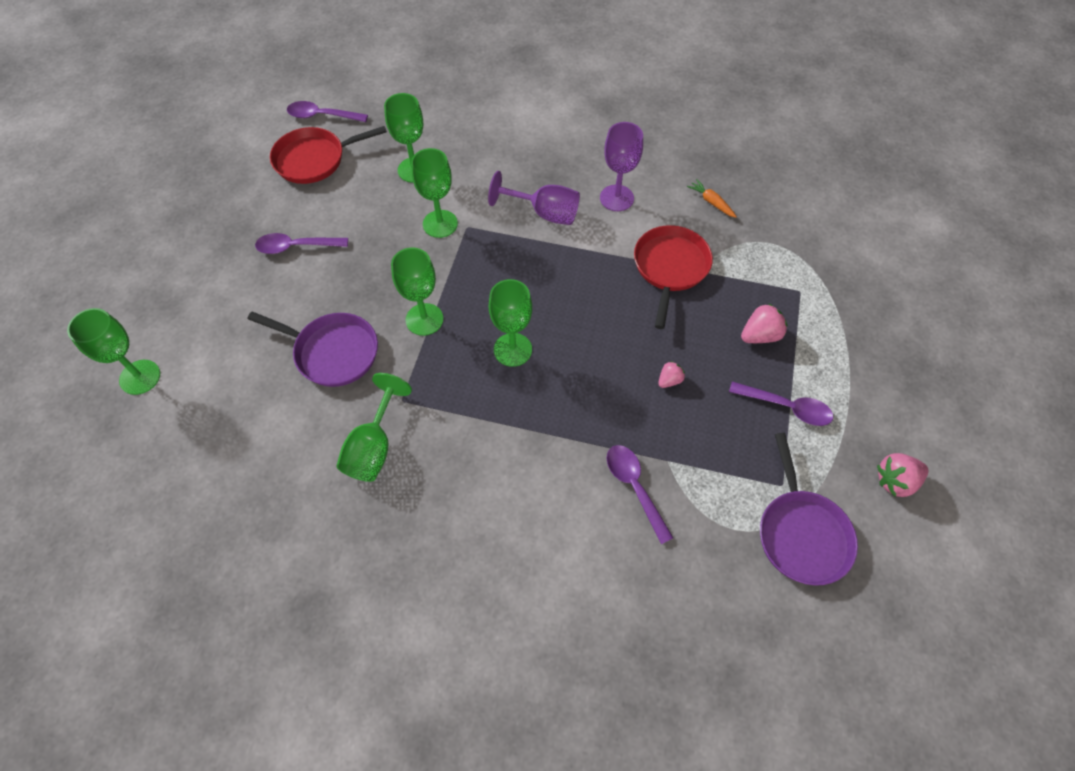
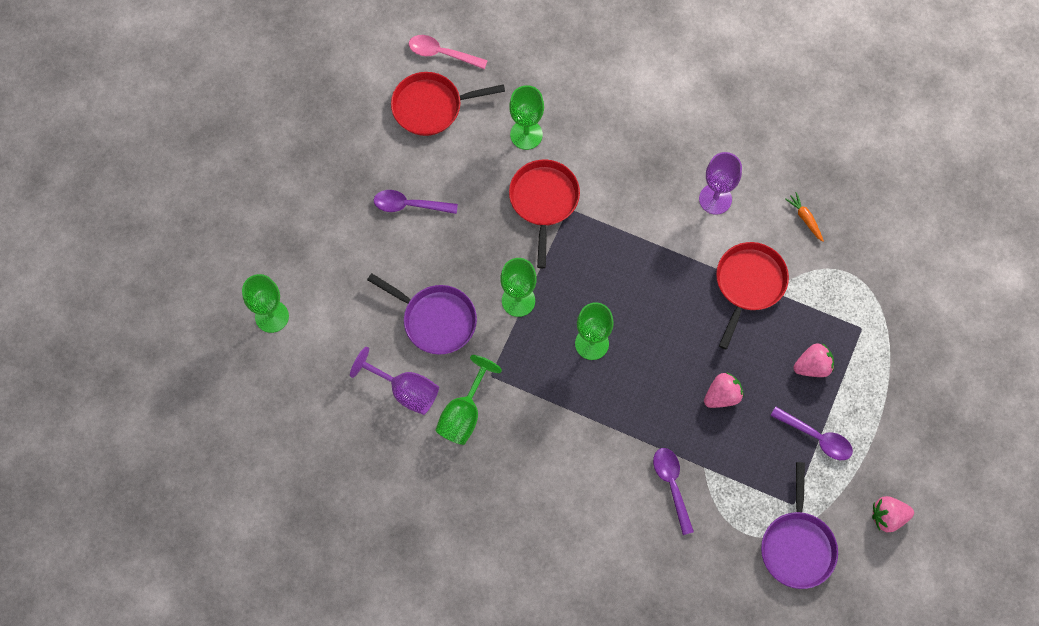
camera: 10 degrees right, 10 degrees up
(322, 116) = (441, 53): purple spoon -> pink spoon
(440, 224) = (544, 201): green goblet -> red pan
(544, 213) = (643, 205): purple goblet -> purple goblet (405, 390)
(669, 380) = (722, 396): pink strawberry -> pink strawberry, size x1.64

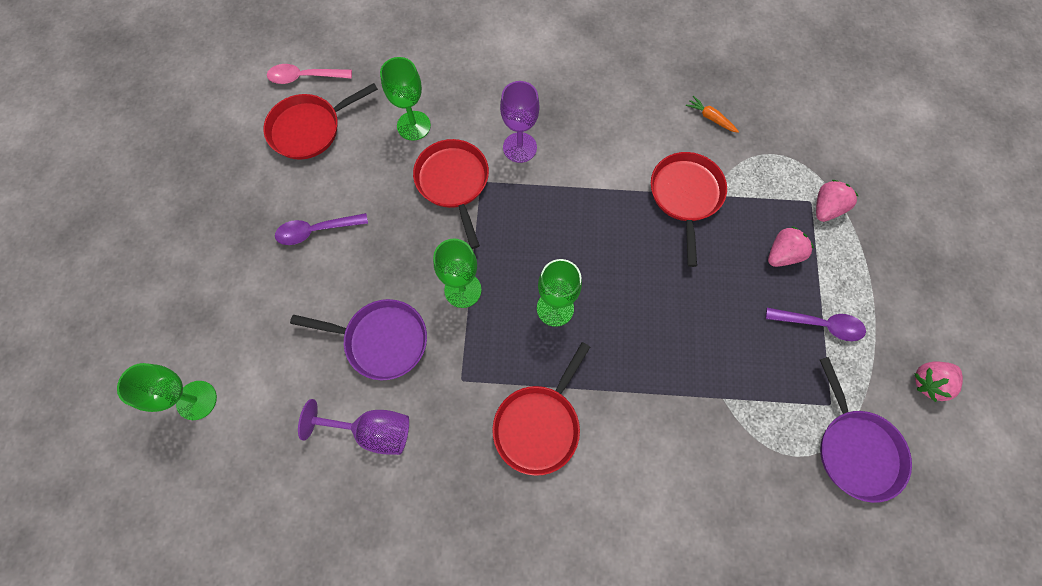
camera: 20 degrees left, 0 degrees up
(464, 414) = (446, 434): green goblet -> none
(542, 433) = (539, 425): none -> red pan
(672, 485) = (698, 431): purple spoon -> none
(715, 199) = (619, 127): purple goblet -> purple goblet (520, 147)
(722, 396) = (708, 315): pink strawberry -> pink strawberry (826, 208)

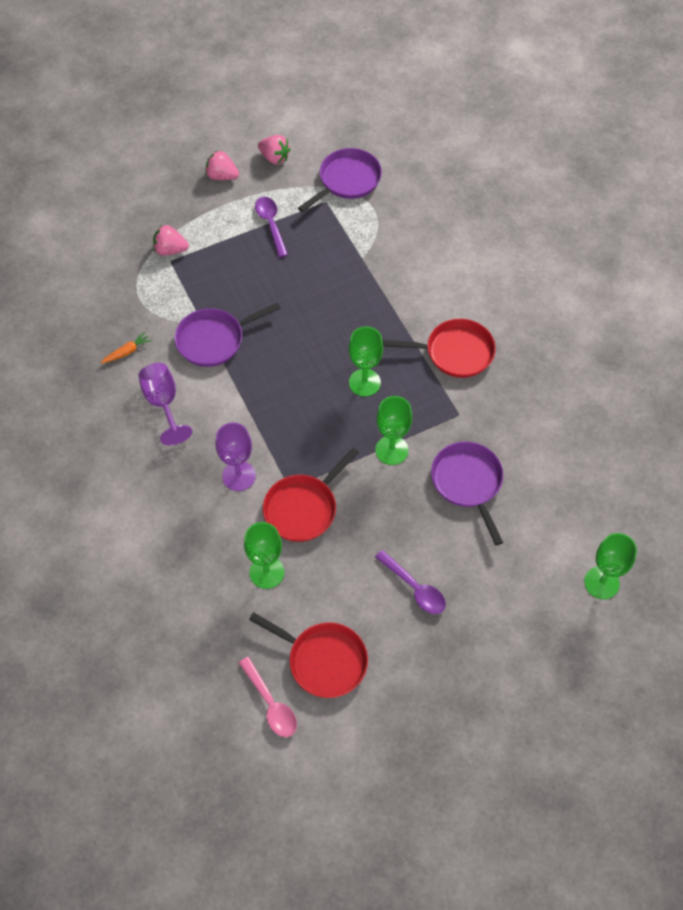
camera: 120 degrees left, 10 degrees down
(373, 431) = (533, 450): purple goblet -> purple goblet (163, 403)
(685, 196) = (214, 340): red pan -> purple pan
(710, 118) = (127, 352): orange carrot -> orange carrot turned 135 degrees counterclockwise
(782, 254) = (228, 263): pink strawberry -> pink strawberry (222, 176)

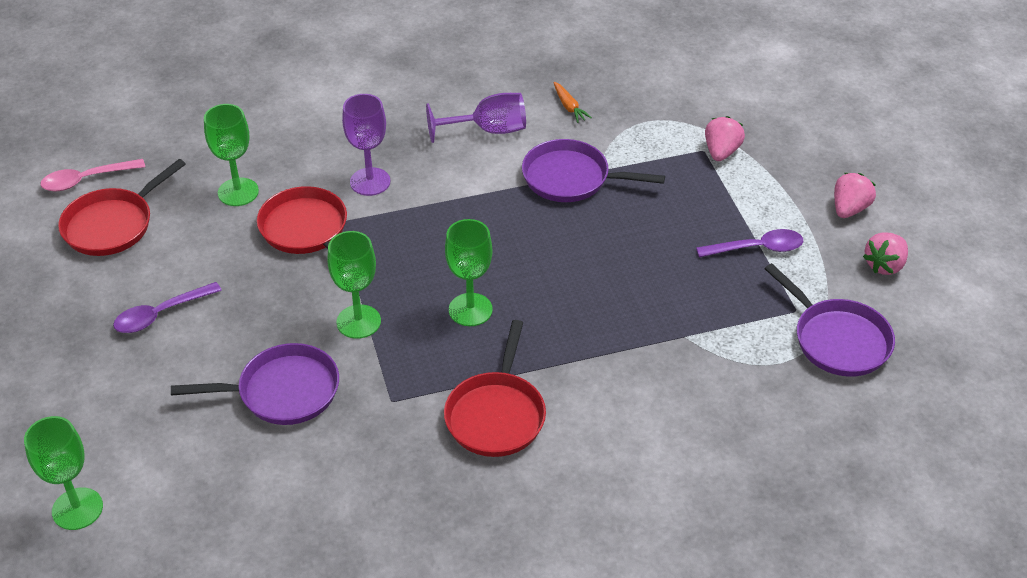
camera: 100 degrees right, 15 degrees down
(214, 340) = (571, 178): purple pan -> purple pan turned 60 degrees counterclockwise

